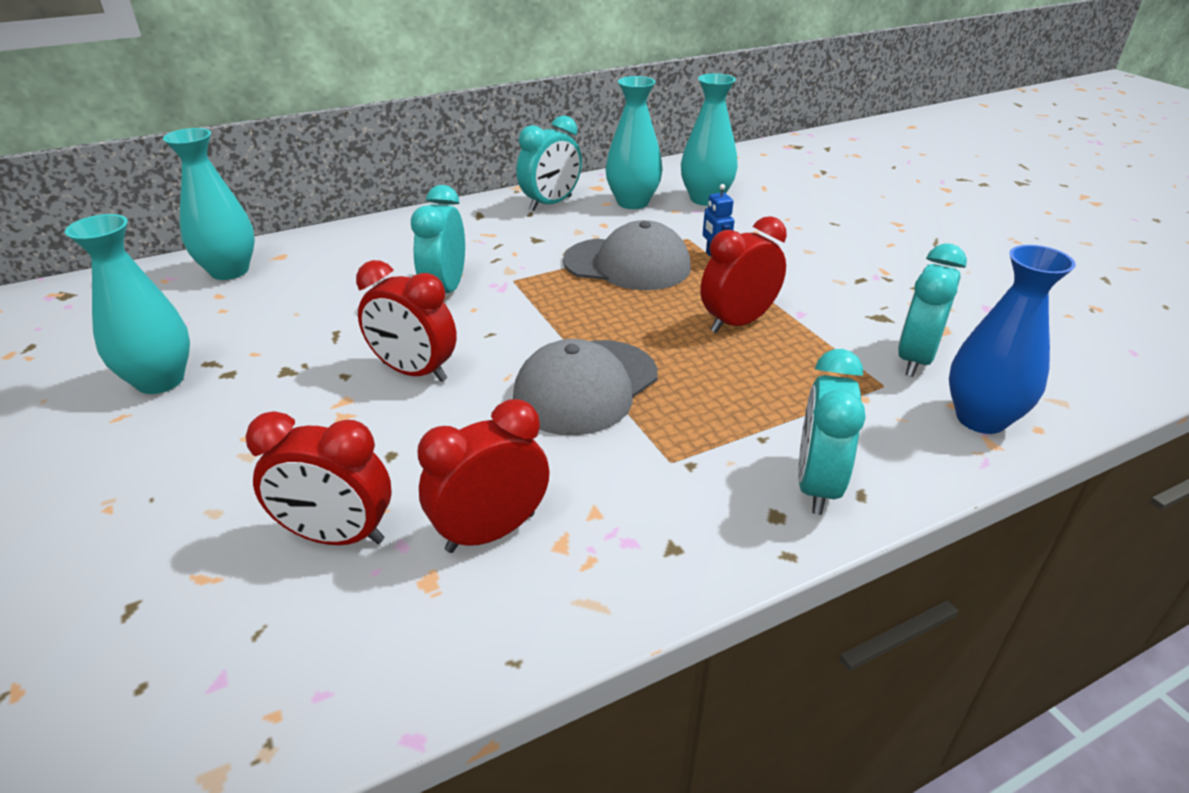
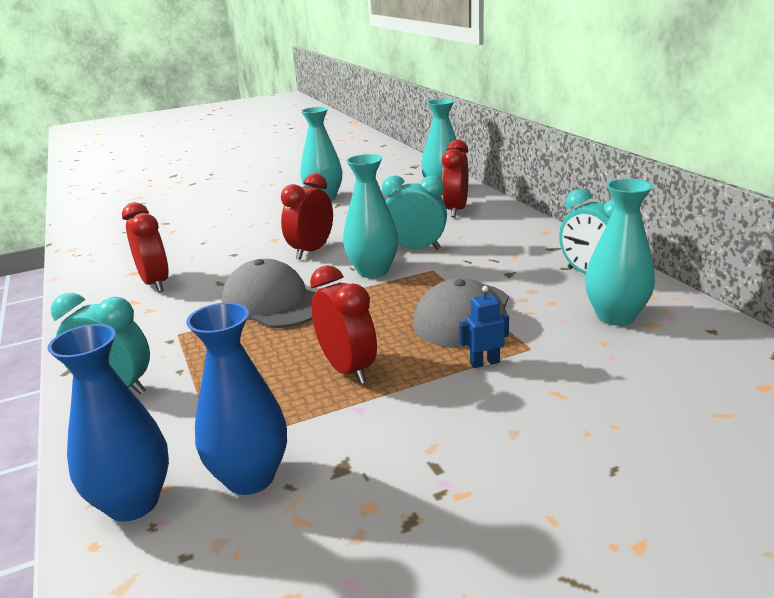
camera: 95 degrees right, 10 degrees down
(337, 536) = (179, 250): red clock -> red clock (455, 210)
(706, 199) = (650, 363): turquoise vase -> turquoise vase (373, 271)
(915, 359) = (250, 477): turquoise clock -> blue vase

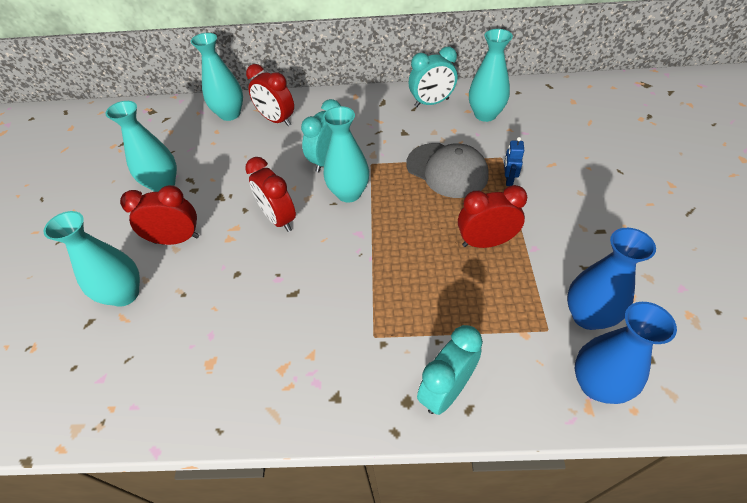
camera: 65 degrees left, 25 degrees up
(155, 283) = (254, 345): red clock -> red clock (177, 239)
(195, 224) = (125, 294): none -> turquoise vase
(273, 303) = (361, 263): grey cap -> none

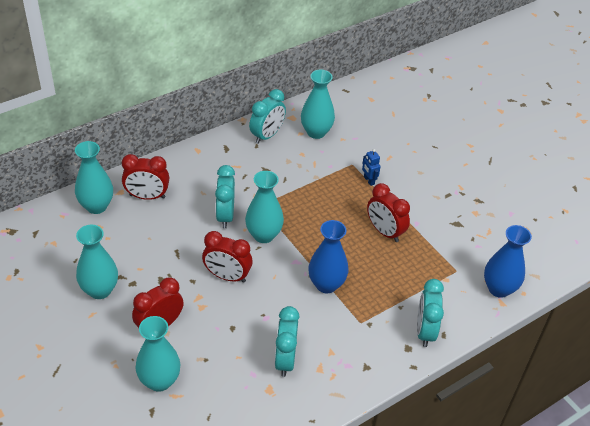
camera: 40 degrees left, 5 degrees down
(255, 337) = (285, 359): none -> turquoise clock
(447, 170) = (321, 189): grey cap -> none
(485, 242) = (384, 232): red clock -> red clock turned 90 degrees counterclockwise
(587, 316) = (472, 252): blue vase -> blue vase (326, 284)

